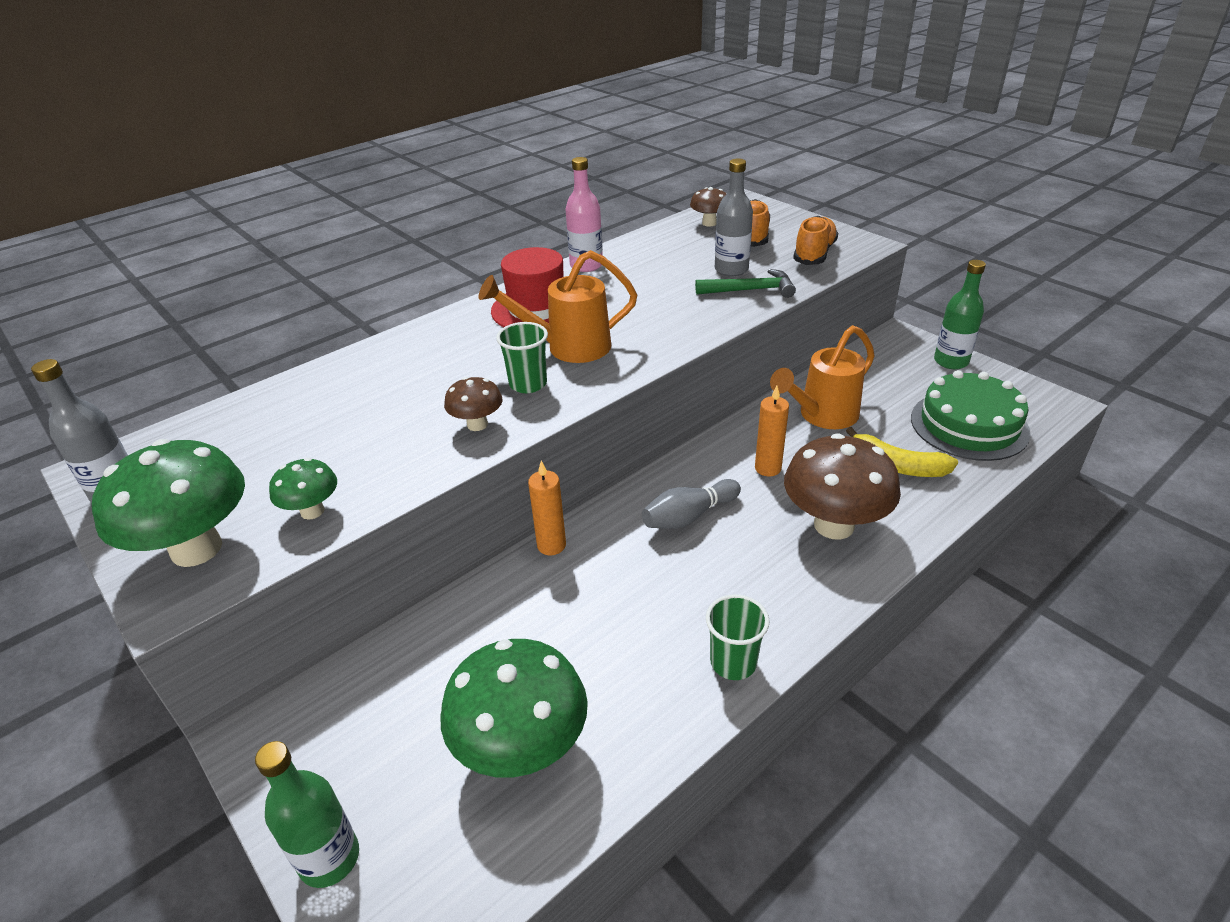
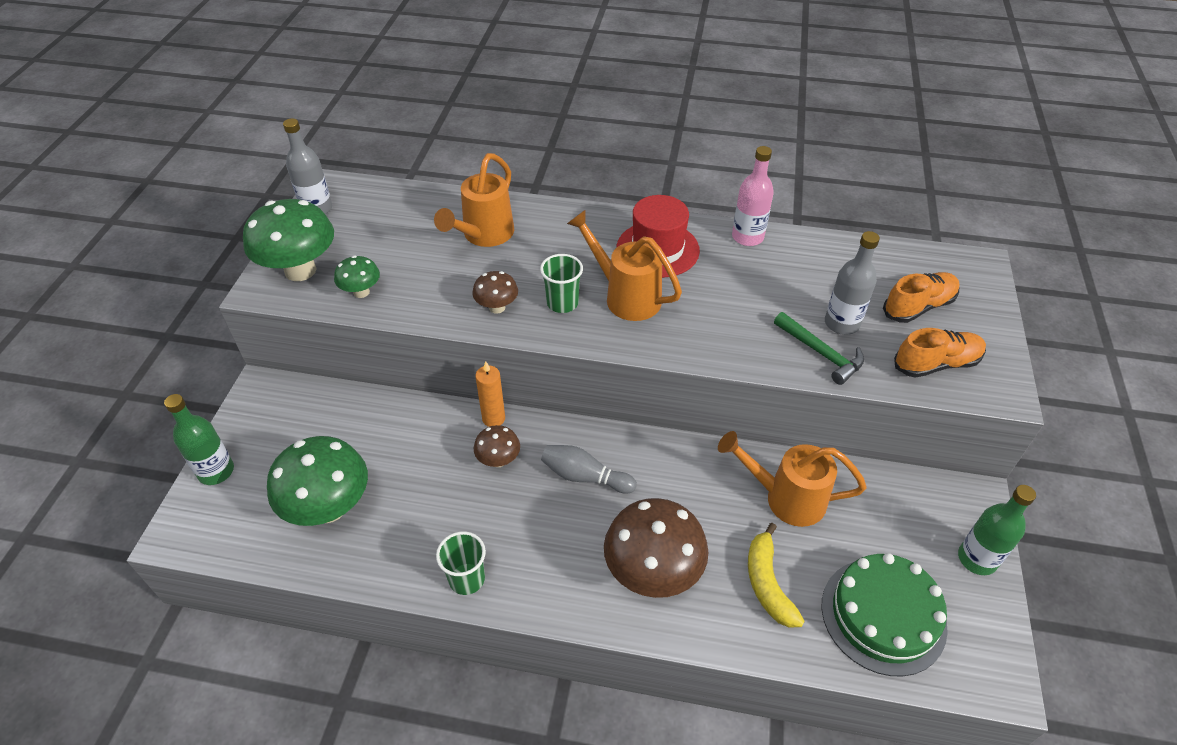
camera: 50 degrees right, 10 degrees up
(366, 392) = (484, 235): none -> orange watering can
(709, 223) = (907, 267): brown mushroom -> brown mushroom (498, 460)
(768, 468) = (682, 496): orange candle -> none

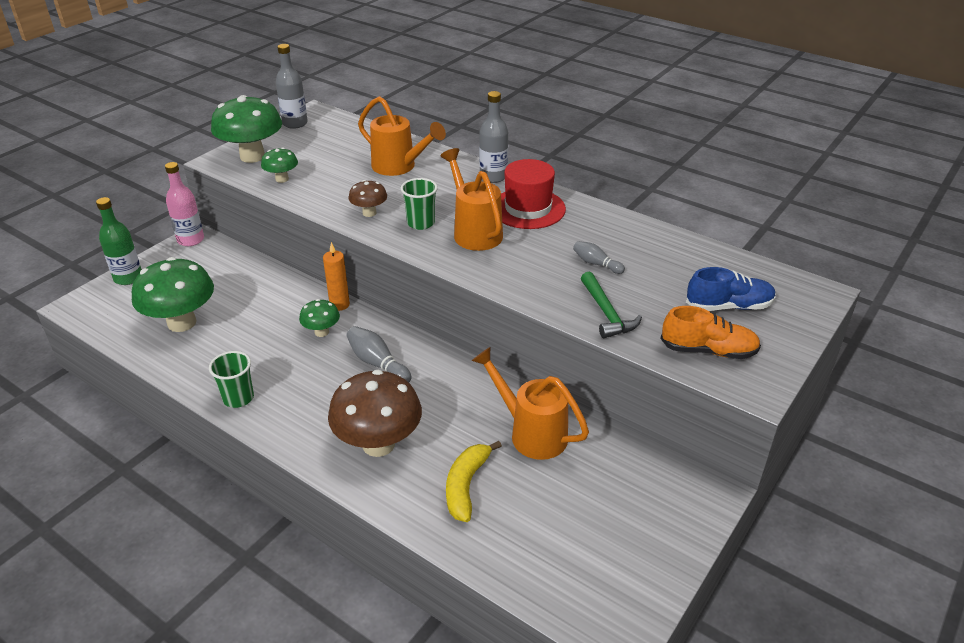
camera: 25 degrees right, 10 degrees down
(484, 235) = (399, 167): orange watering can -> orange watering can turned 105 degrees counterclockwise
(498, 460) = (321, 332): brown mushroom -> green mushroom
(747, 237) = (613, 219): pink bottle -> pink bottle (190, 240)
(770, 297) = (596, 264): none -> grey bowling pin
(841, 323) = (644, 298): grey bottle -> grey bottle (493, 176)
(883, 615) = (549, 546): green cake -> none
(918, 306) = (728, 306): orange shoe -> blue shoe
(977, 559) = (674, 538): green bottle -> none

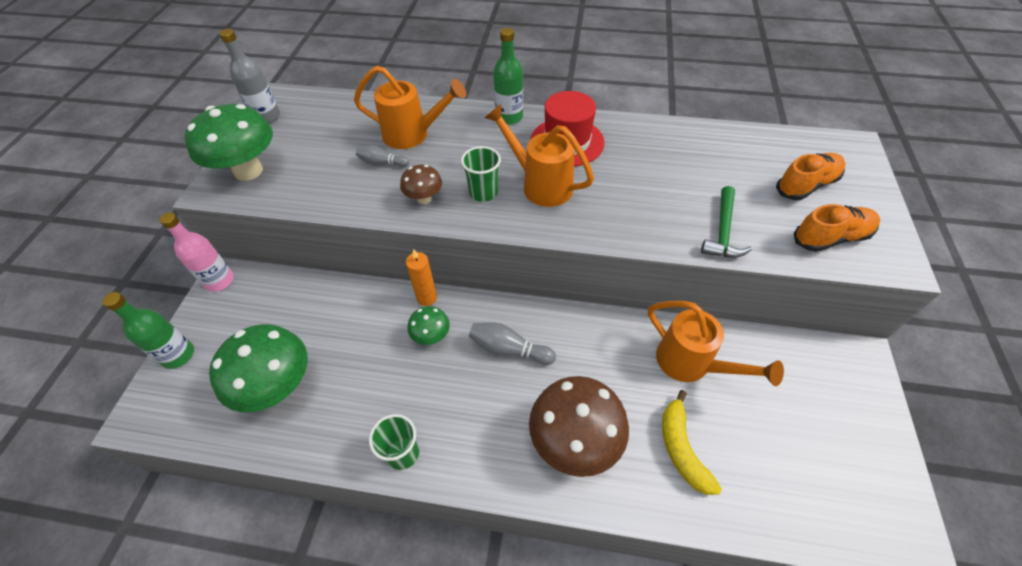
camera: 25 degrees left, 15 degrees up
(282, 179) = (302, 188): green mushroom -> none
(493, 176) = (509, 117): grey bottle -> green bottle
(531, 433) = (691, 364): orange watering can -> orange watering can turned 150 degrees counterclockwise
(596, 264) = (671, 181): grey bowling pin -> grey bowling pin (382, 163)
(606, 313) = (722, 231): green hammer -> green hammer turned 60 degrees clockwise
(728, 306) = (806, 185): blue shoe -> orange shoe

